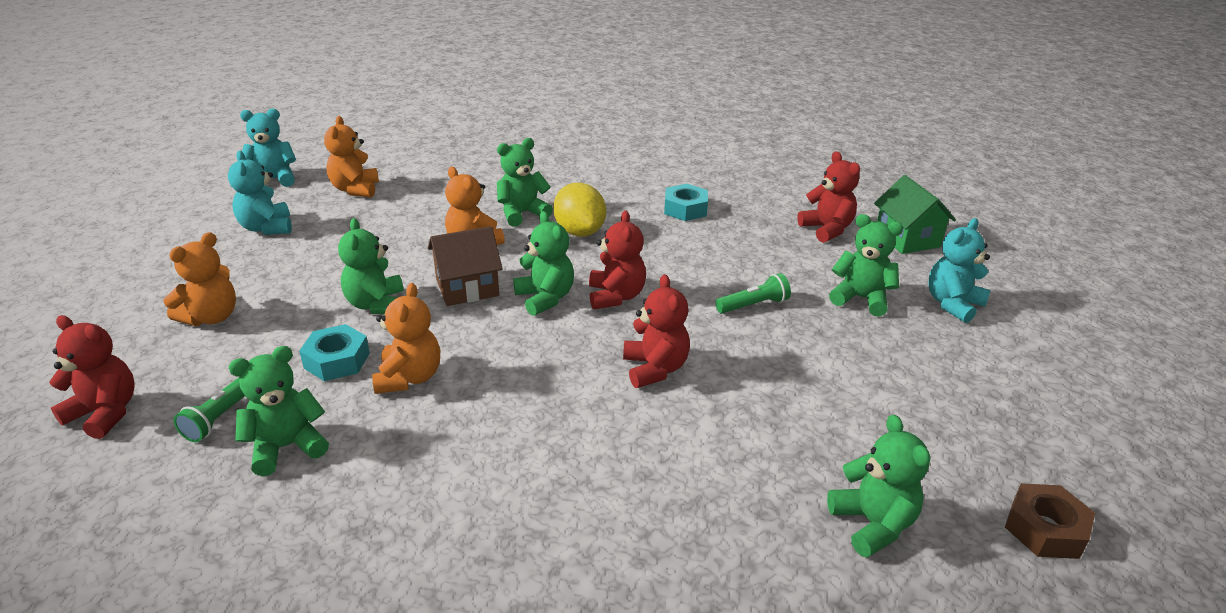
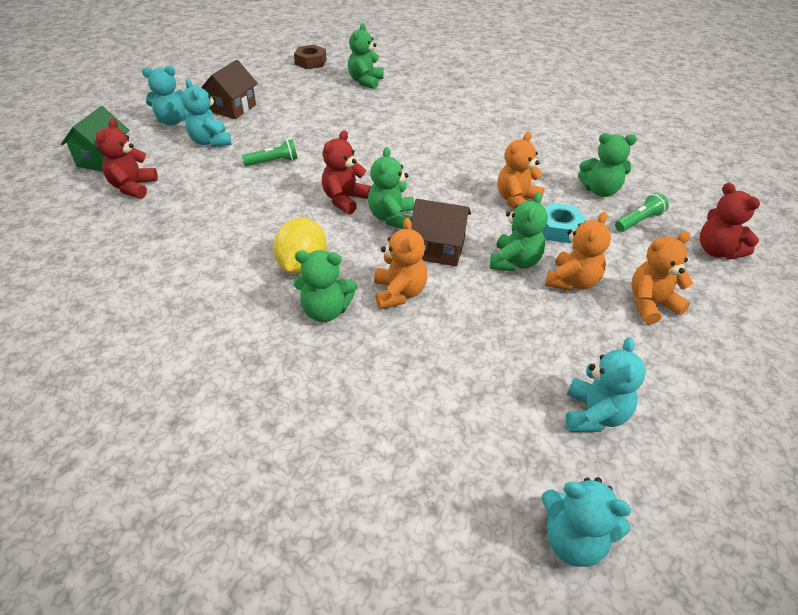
camera: 145 degrees left, 10 degrees up
(355, 189) = (470, 448): orange teddy bear -> orange teddy bear (572, 281)
(655, 369) = (376, 154): red teddy bear -> none
(685, 209) = (190, 250): turquoise nut -> none
(753, 305) = (273, 162): green flashlight -> green flashlight turned 150 degrees clockwise
(861, 298) = (210, 141): green teddy bear -> turquoise teddy bear
(937, 355) = (232, 108): none -> brown house

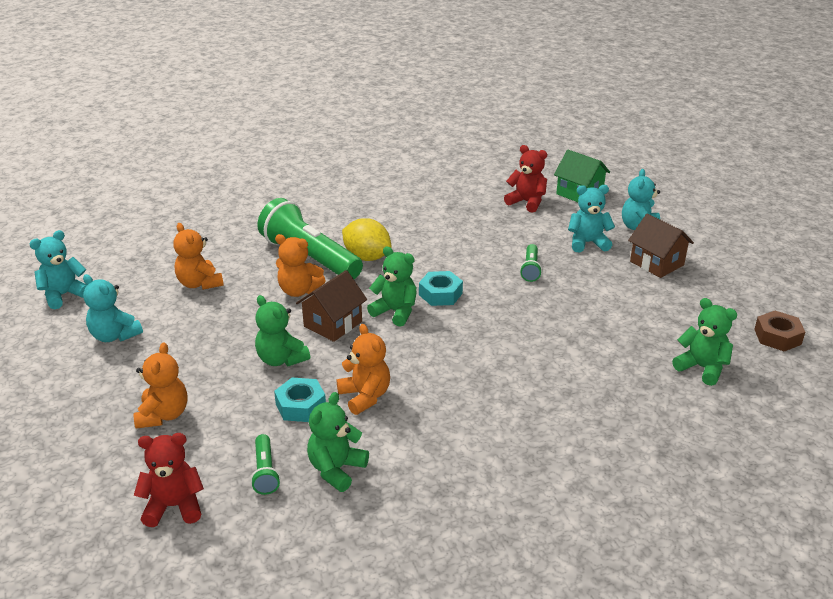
camera: 115 degrees right, 10 degrees down
(325, 311) = (309, 257): green teddy bear -> green flashlight
(345, 200) = (440, 294): red teddy bear -> turquoise nut
(572, 281) = (230, 382): orange teddy bear -> orange teddy bear (199, 283)

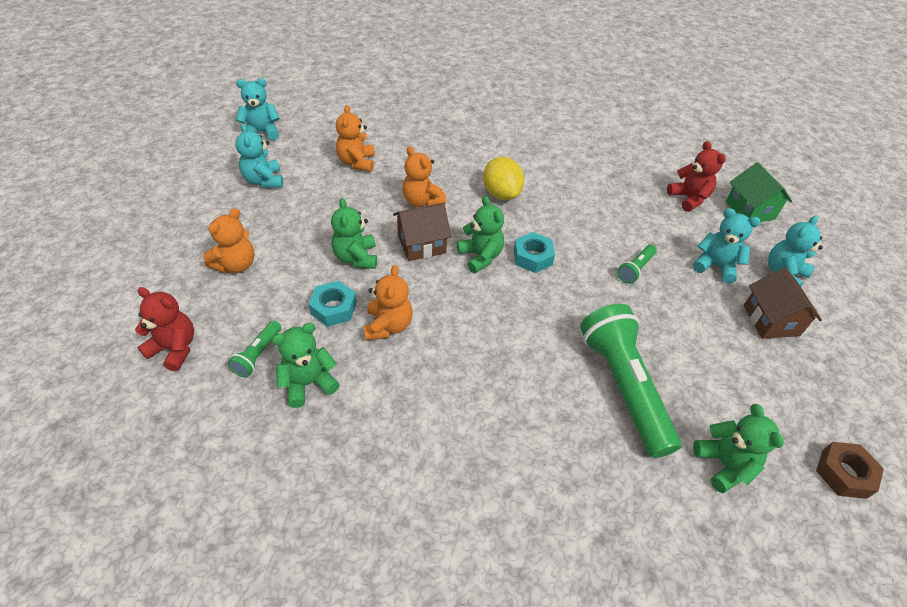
camera: 30 degrees right, 15 degrees up
(309, 257) = (456, 174): green flashlight -> green flashlight (623, 386)

